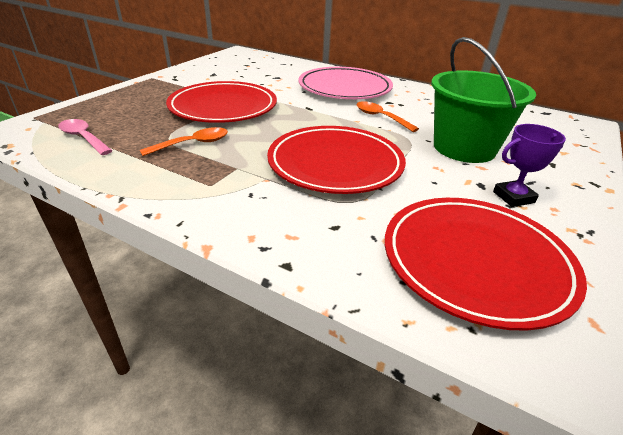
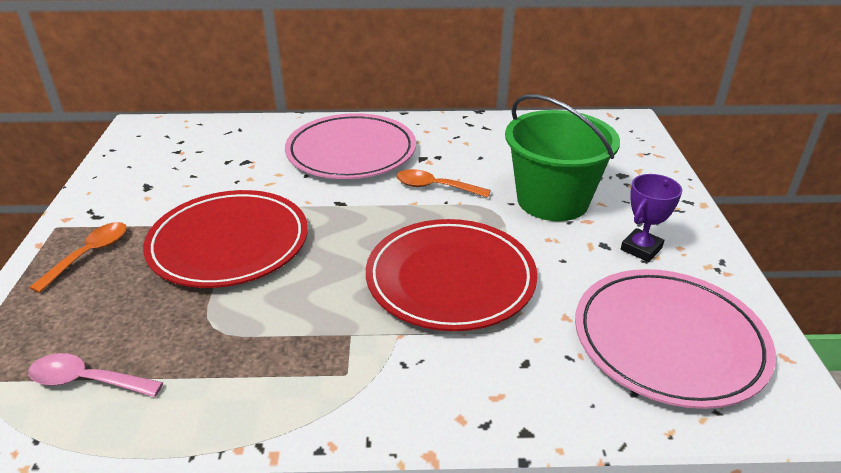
camera: 30 degrees left, 0 degrees up
(193, 144) = (257, 322): orange spoon -> orange spoon (89, 255)
(475, 262) = (668, 341): red plate -> pink plate

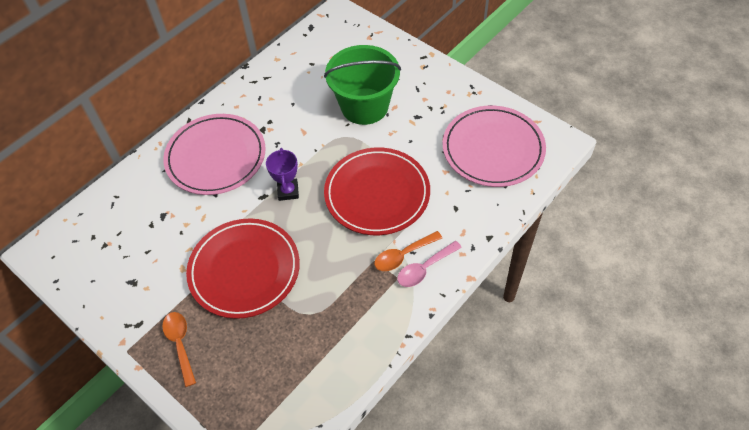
camera: 45 degrees left, 20 degrees up
(87, 381) = (297, 387): pink spoon -> pink spoon (424, 269)
(435, 187) = (297, 144): orange spoon -> orange spoon (403, 255)
(641, 249) = (434, 106): purple trophy -> purple trophy (288, 191)

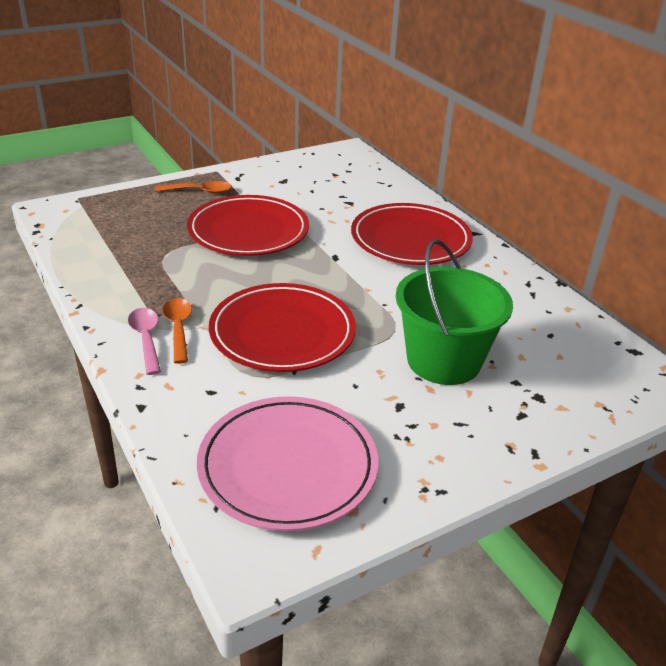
camera: 105 degrees right, 20 degrees down
(216, 157) = (410, 239): pink plate -> red plate
(288, 191) = (331, 273): purple trophy -> none

